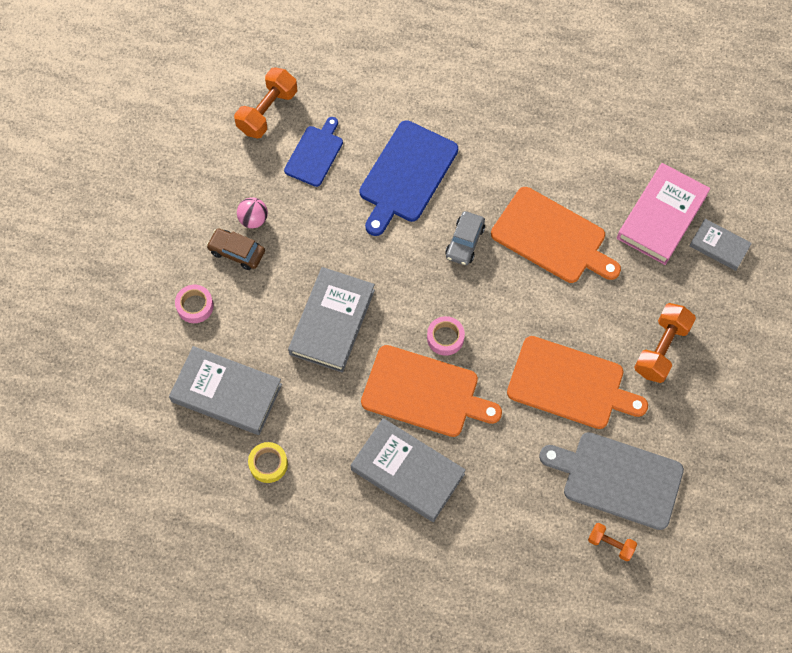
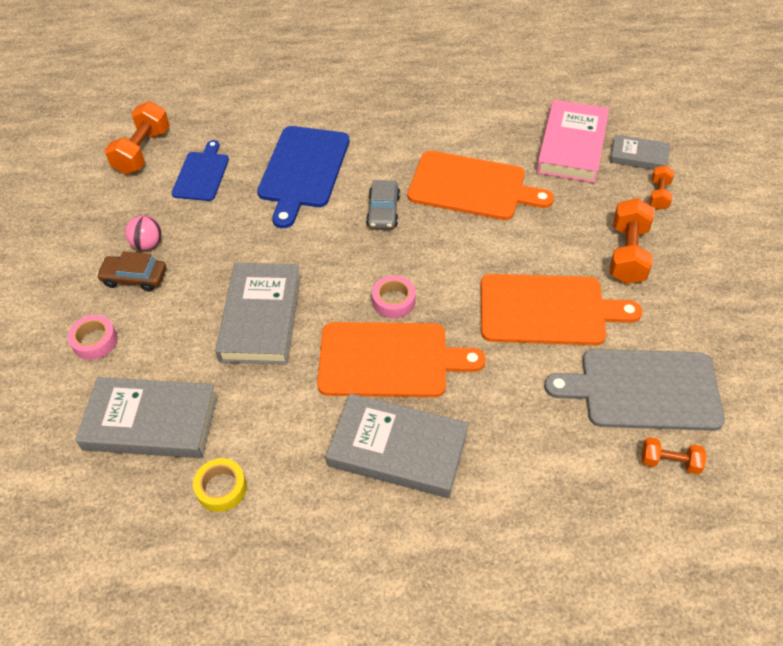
camera: 15 degrees left, 15 degrees down
(717, 295) = (659, 195): none -> orange dumbbell

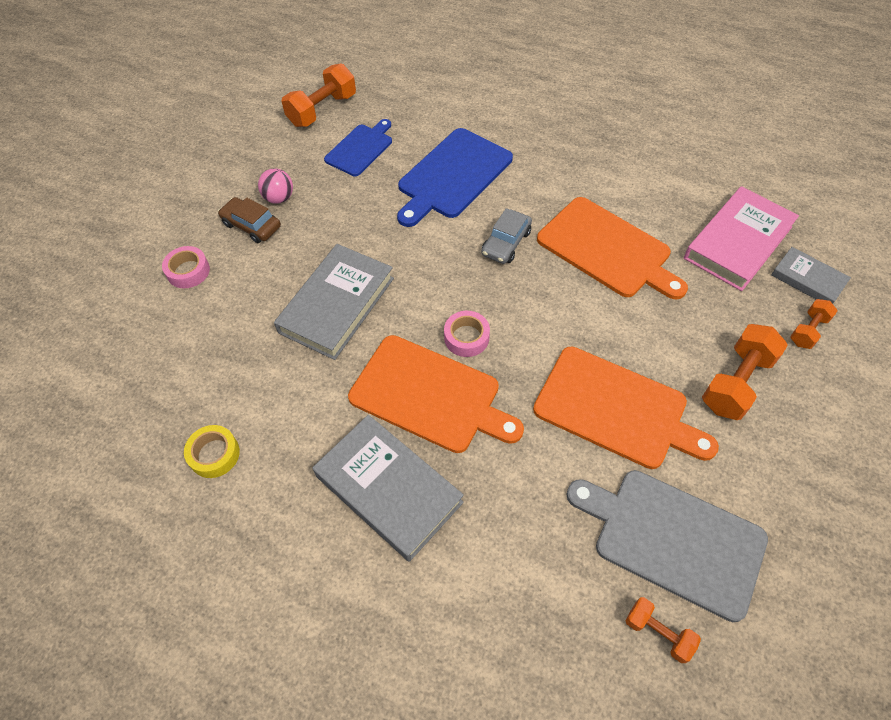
camera: 25 degrees right, 5 degrees up
(151, 422) = (192, 365): grey book -> none

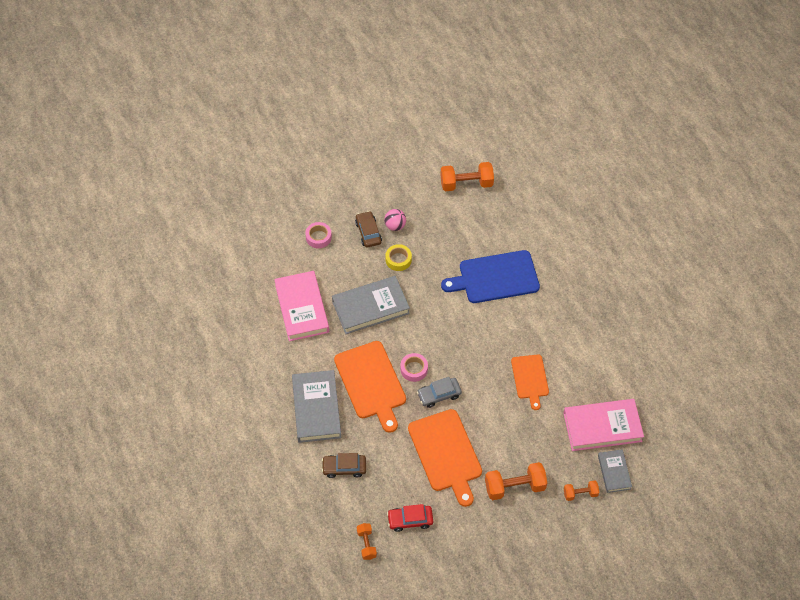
camera: 40 degrees right, 0 degrees up
(214, 454) = (260, 338): yellow tape -> yellow tape (398, 260)
(242, 371) = (301, 308): none -> pink book
(360, 148) = (463, 225): blue cutting board -> none
(506, 243) = (483, 336): grey car -> grey car (439, 395)
(510, 542) = (344, 468): none -> brown car
(607, 249) = (530, 379): orange cutting board -> orange cutting board, size x0.61
(672, 539) = (410, 520): grey cutting board -> red car

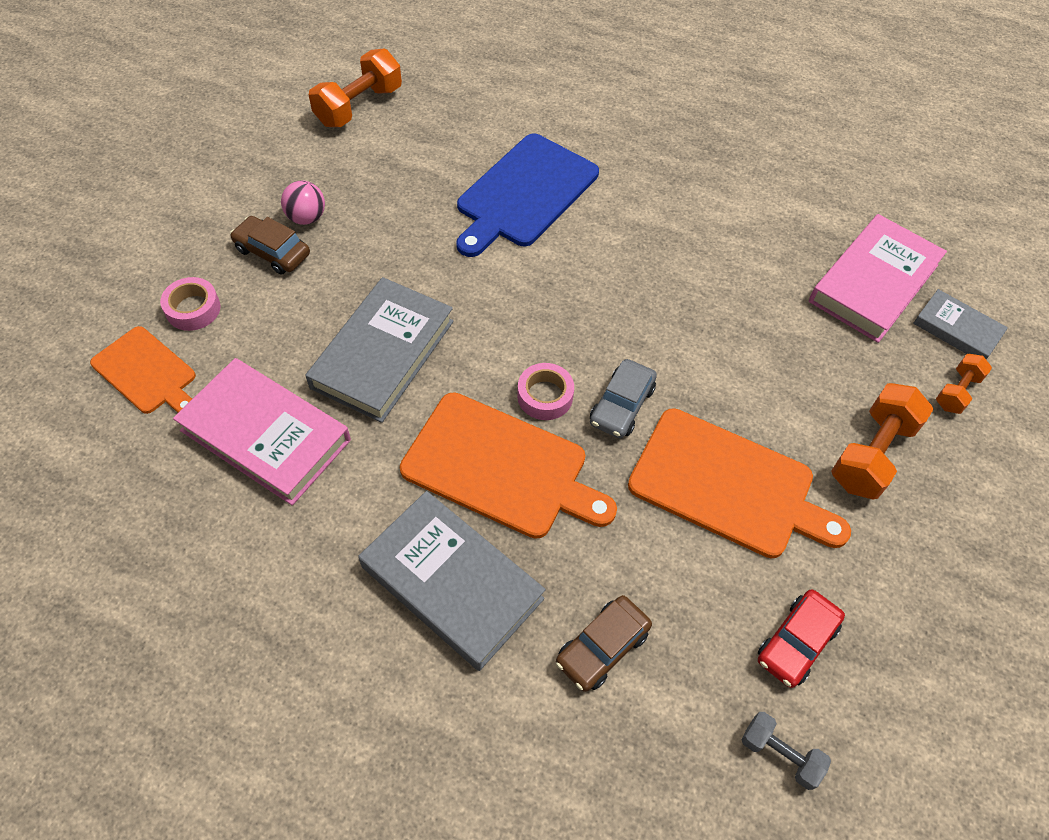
camera: 45 degrees left, 0 degrees up
(366, 544) = (780, 754): orange dumbbell -> grey dumbbell
(398, 260) = (358, 259): yellow tape -> none
(530, 379) = (716, 289): orange cutting board -> orange cutting board (146, 372)

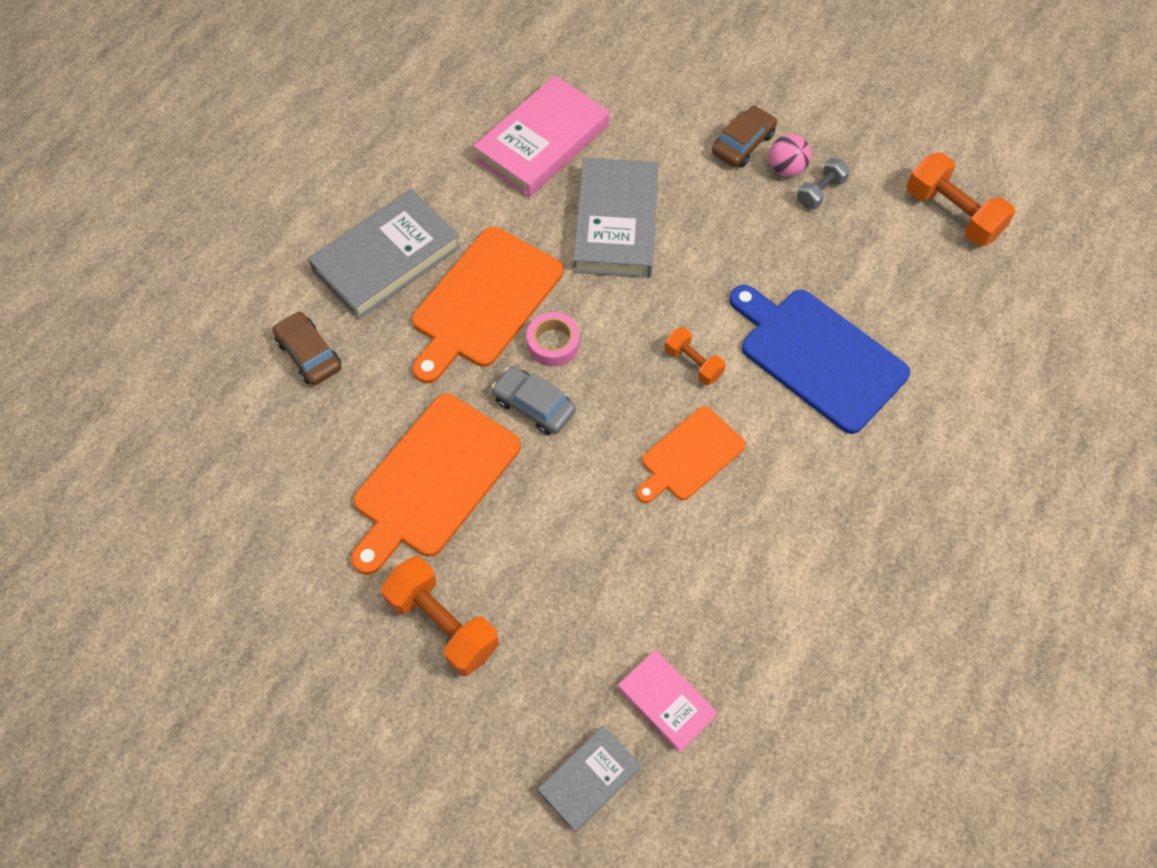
camera: 100 degrees right, 5 degrees up
(146, 372) = (615, 66): orange cutting board -> orange cutting board (690, 456)
(193, 309) = (679, 91): pink tape -> none
(383, 354) = (615, 223): grey book -> grey book turned 60 degrees clockwise
(780, 754) = (193, 464): grey dumbbell -> grey dumbbell (820, 192)
(796, 642) = (275, 500): red car -> none
(874, 283) = (666, 702): pink book -> pink book, size x0.57
(957, 391) = (504, 744): orange dumbbell -> orange dumbbell (693, 363)

